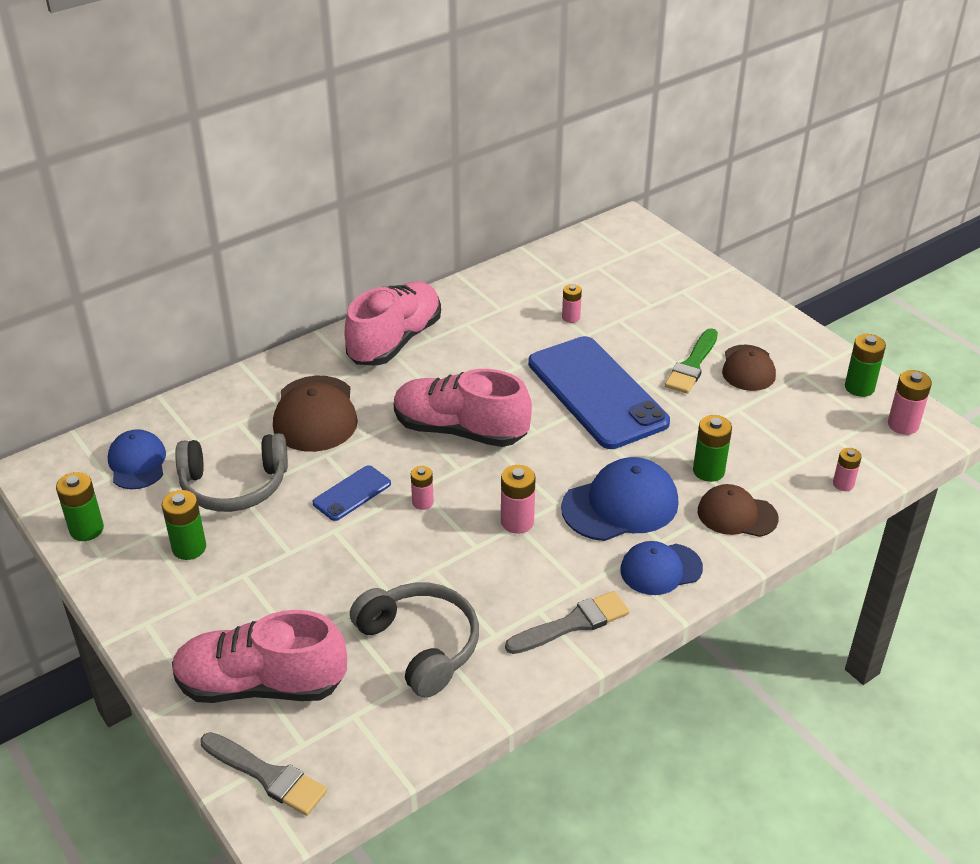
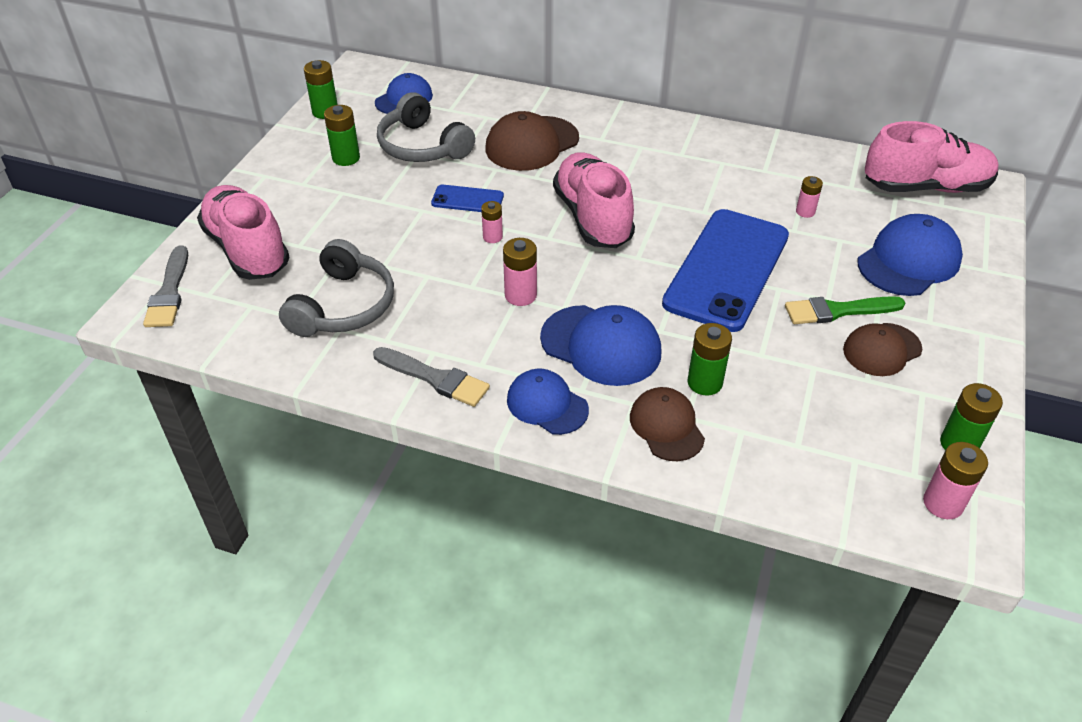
camera: 55 degrees right, 5 degrees up
(395, 341) = (656, 139): pink shoe -> pink shoe (925, 187)
(672, 303) = (909, 261): none -> blue cap
(843, 484) = (793, 489): pink battery -> none

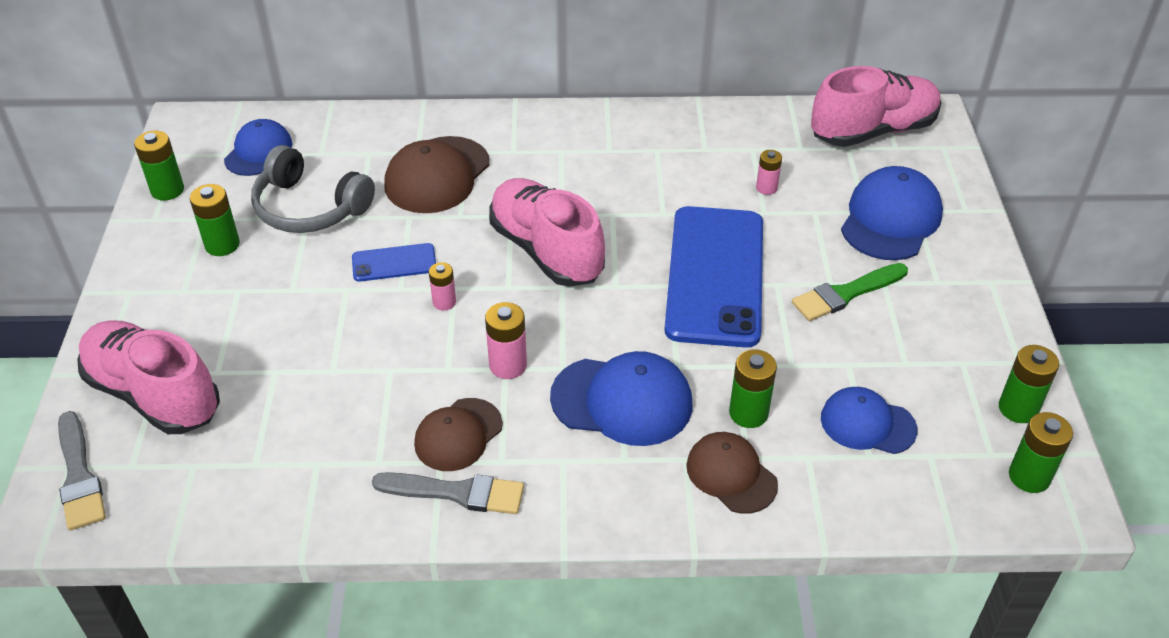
camera: 20 degrees left, 0 degrees up
(344, 306) = (308, 434): grey headphones -> none
(547, 404) = (595, 487): blue cap -> blue cap (867, 424)
(881, 350) = (905, 326): brown cap -> brown cap (458, 435)
(943, 503) = (1029, 477): pink battery -> green battery

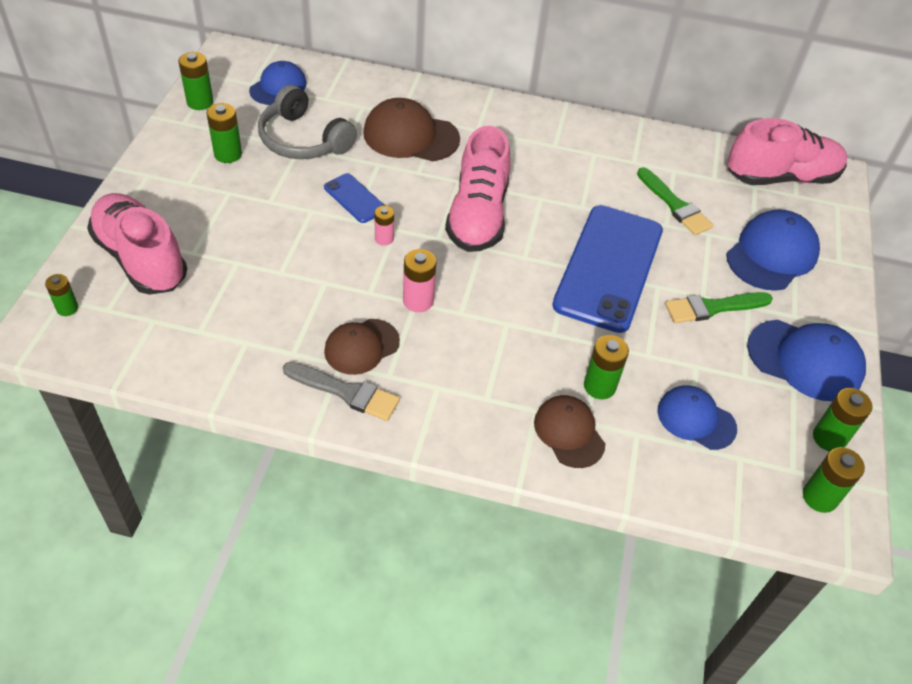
camera: 10 degrees right, 5 degrees up
(79, 476) = (67, 308): grey brush -> green battery
(394, 263) = (355, 198): blue phone -> blue phone turned 45 degrees clockwise
(437, 175) = (410, 136): brown cap -> brown cap turned 60 degrees clockwise
(546, 250) = (478, 216): pink shoe -> pink shoe turned 150 degrees counterclockwise
(622, 401) = (500, 351): blue cap -> blue cap (805, 360)
(766, 188) = (675, 205): pink battery -> green brush

